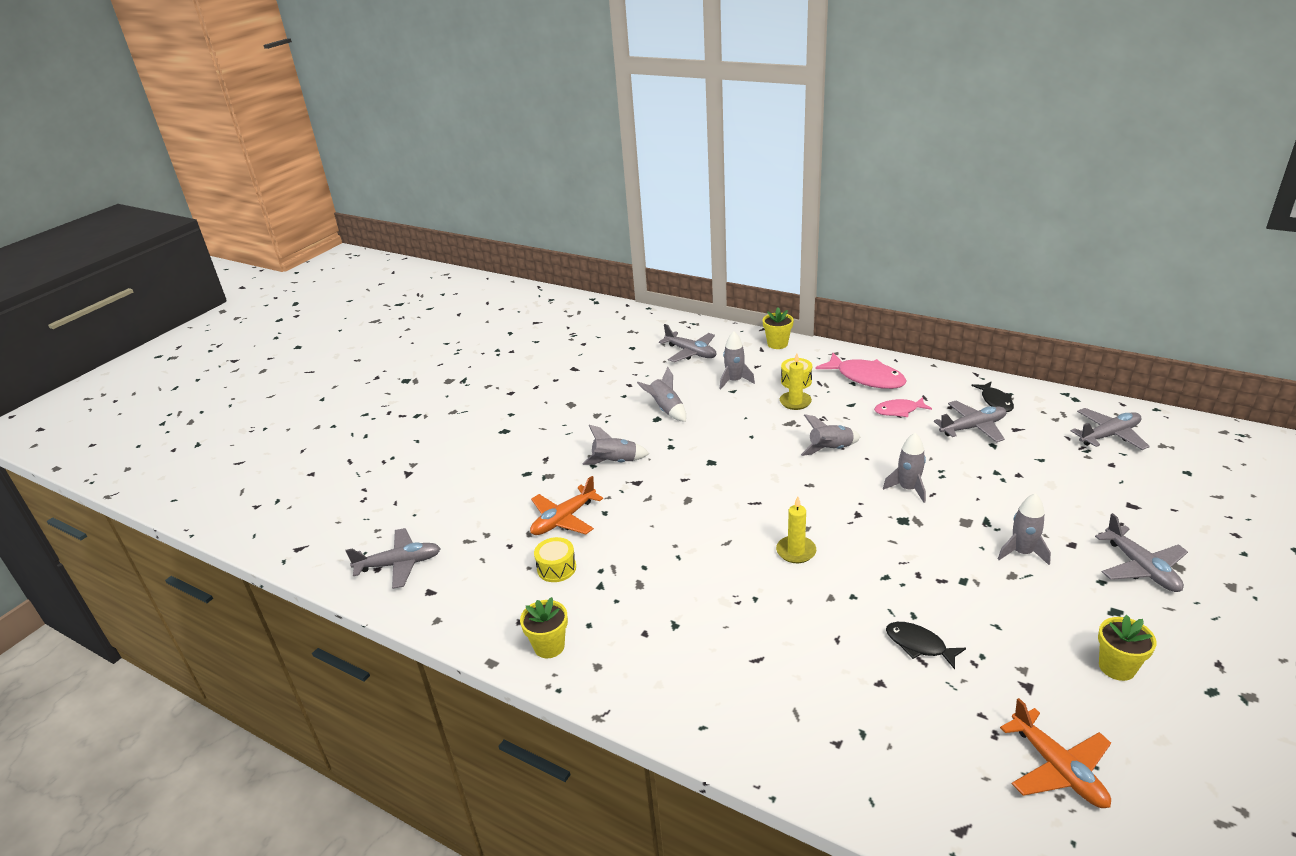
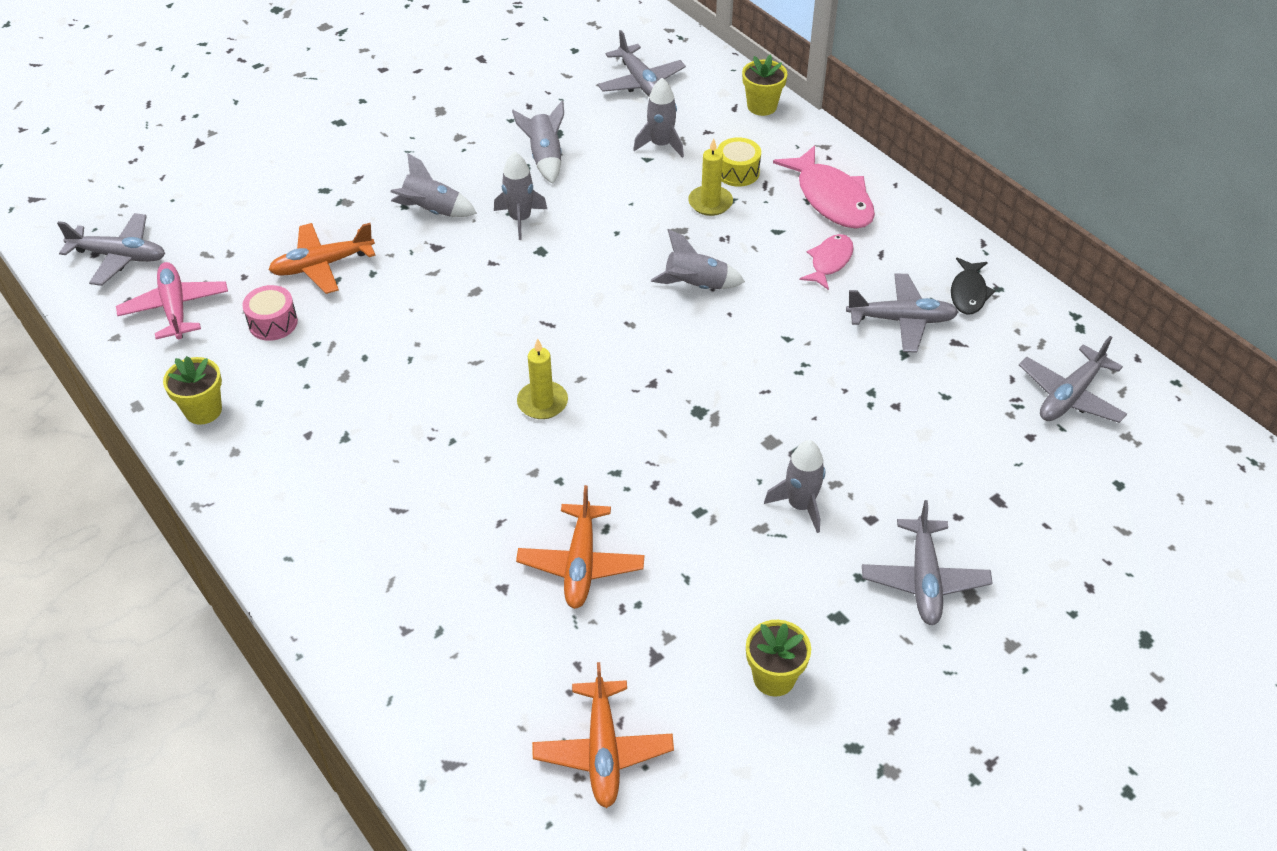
camera: 20 degrees right, 15 degrees up
(471, 584) = (175, 308): none -> pink plane
(556, 568) = (273, 323): yellow drum -> pink drum
(899, 411) = (829, 262): pink fish -> pink fish turned 105 degrees clockwise
(908, 489) = (742, 373): grey rocket -> grey rocket (520, 219)
(919, 645) = (581, 564): black fish -> orange plane
(1109, 435) = (1070, 396): grey plane -> grey plane turned 135 degrees clockwise

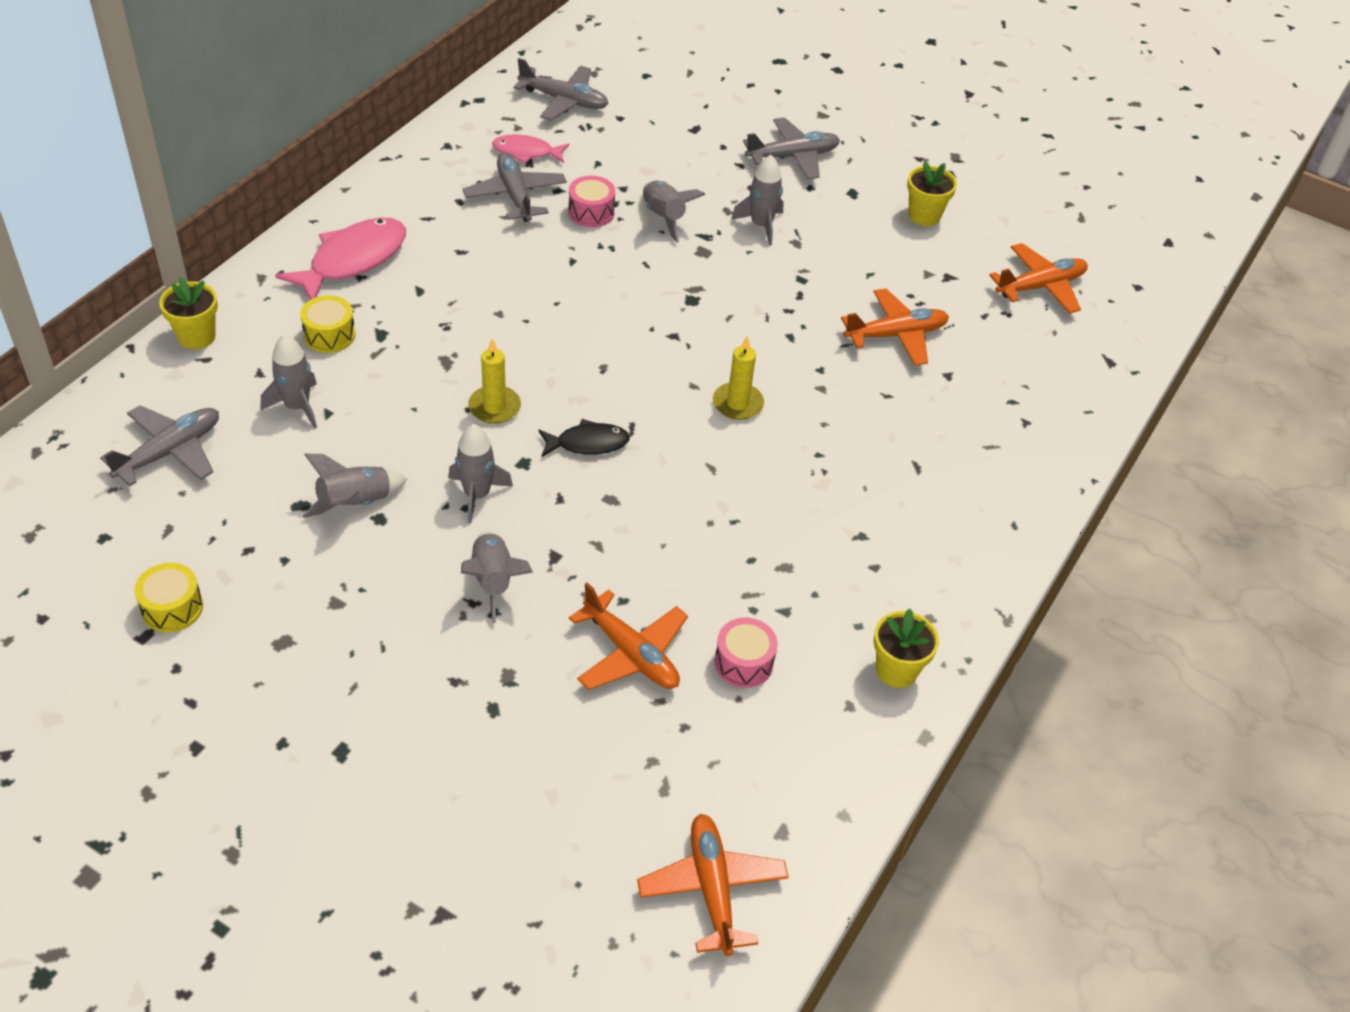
camera: 115 degrees left, 0 degrees up
(119, 256) = (712, 888): grey plane -> orange plane
(175, 308) = (769, 774): pink plane -> none
(497, 70) = (172, 608): none -> yellow drum
(696, 286) = (527, 332): grey rocket -> grey rocket (664, 217)
(710, 203) = (391, 346): yellow candle -> yellow candle (494, 407)
(829, 262) = (453, 249): pink fish -> pink fish (526, 152)
(860, 370) = (591, 212): none -> pink drum
(968, 293) = (461, 161): black fish -> black fish (588, 443)

